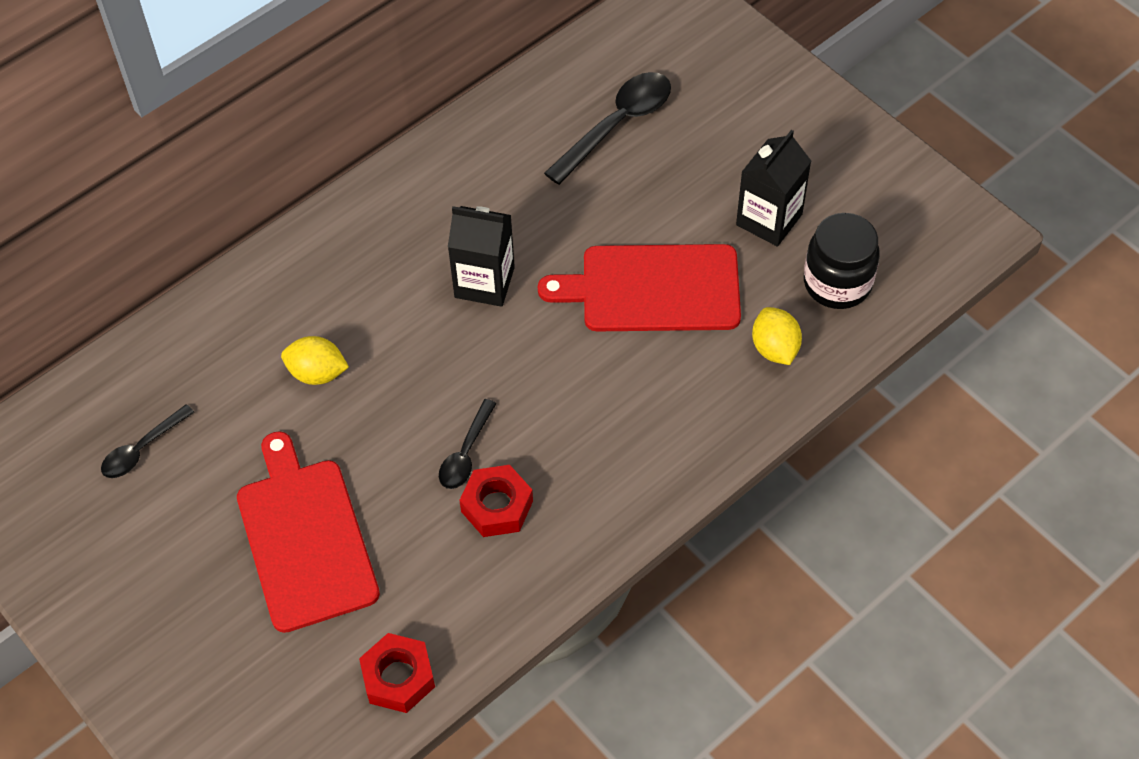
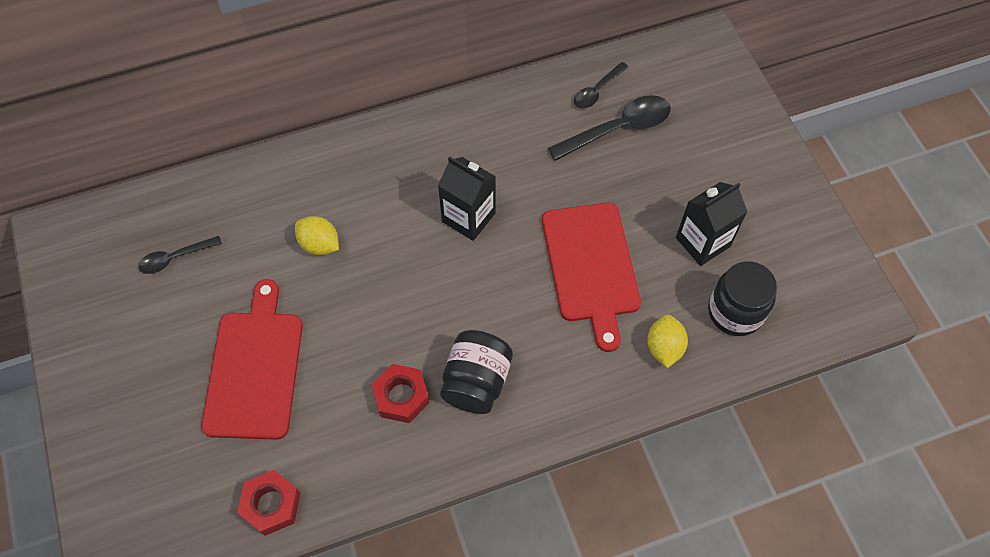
camera: 20 degrees right, 5 degrees up
(466, 453) = (397, 346): black spoon -> black spoon (597, 91)
(577, 459) = (476, 382): none -> black jar
(653, 289) = (591, 266): red cutting board -> red cutting board turned 120 degrees counterclockwise

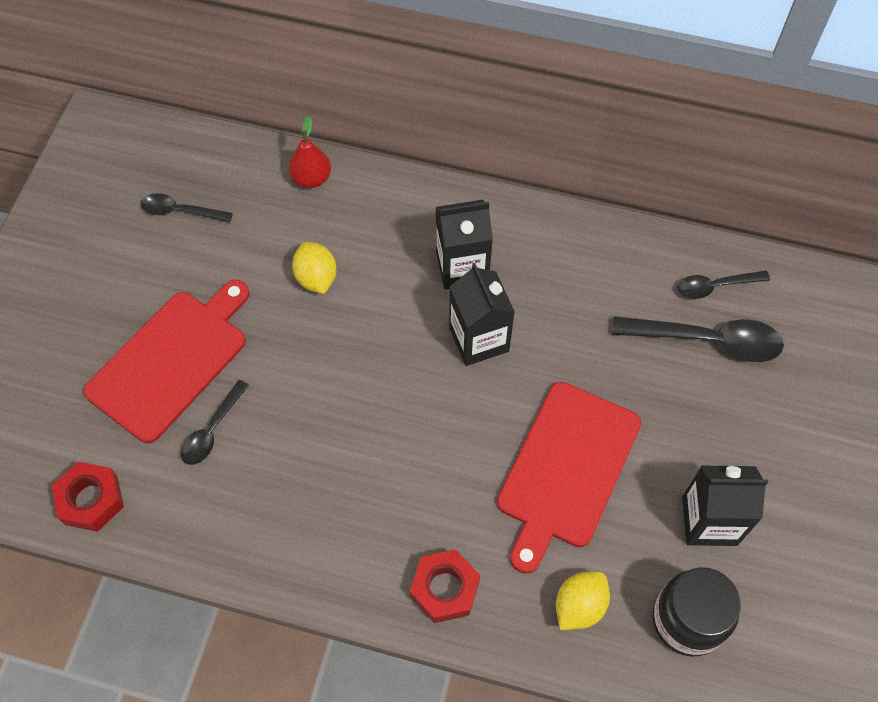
camera: 35 degrees right, 0 degrees up
(260, 177) = (311, 178): none -> red pear
(325, 397) = (212, 430): none -> black spoon
(401, 396) = (281, 477): red nut -> red nut (445, 589)
(419, 175) = (462, 267): none -> black carton
(476, 382) = (362, 511): black jar -> none

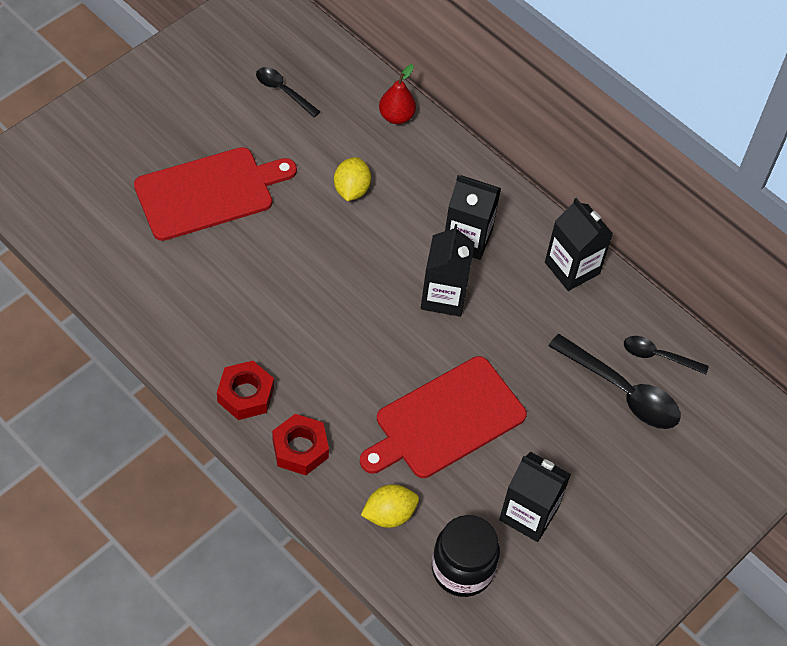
camera: 25 degrees right, 5 degrees down
(91, 500) = (95, 255): red nut -> red nut (245, 394)
(212, 430) = (207, 254): black spoon -> none
(579, 242) = (572, 268): none -> black carton

